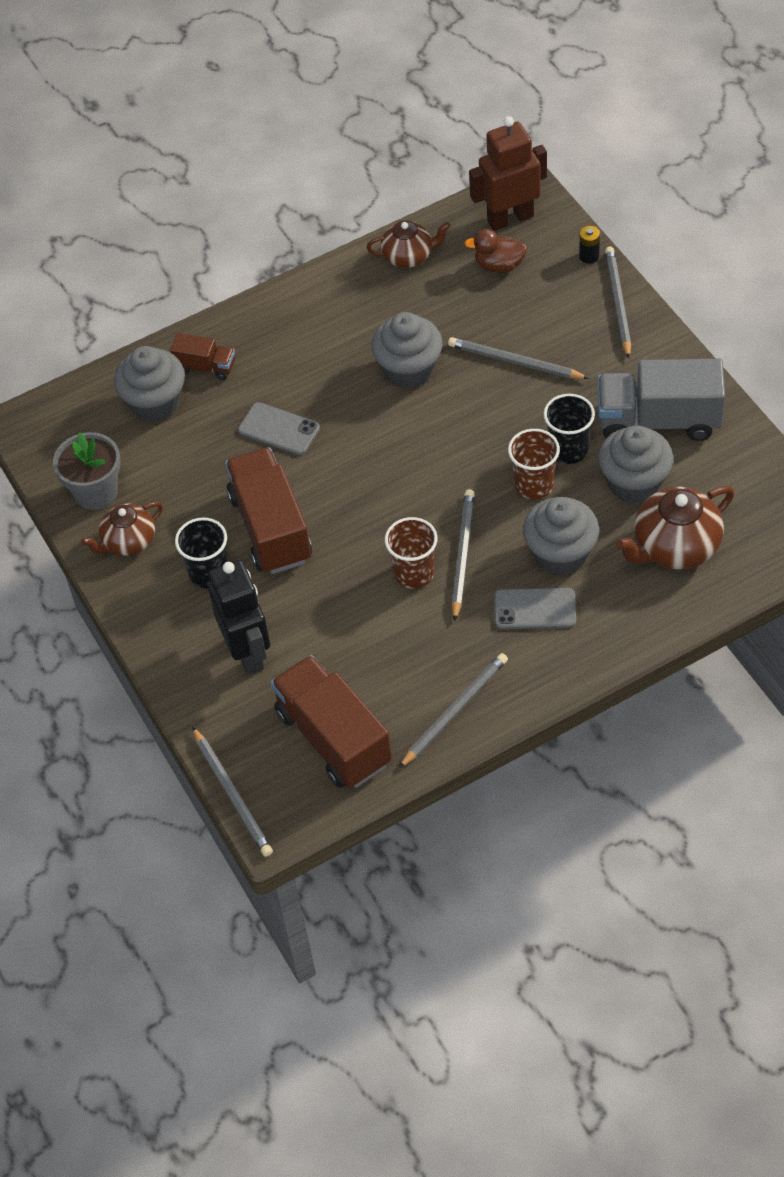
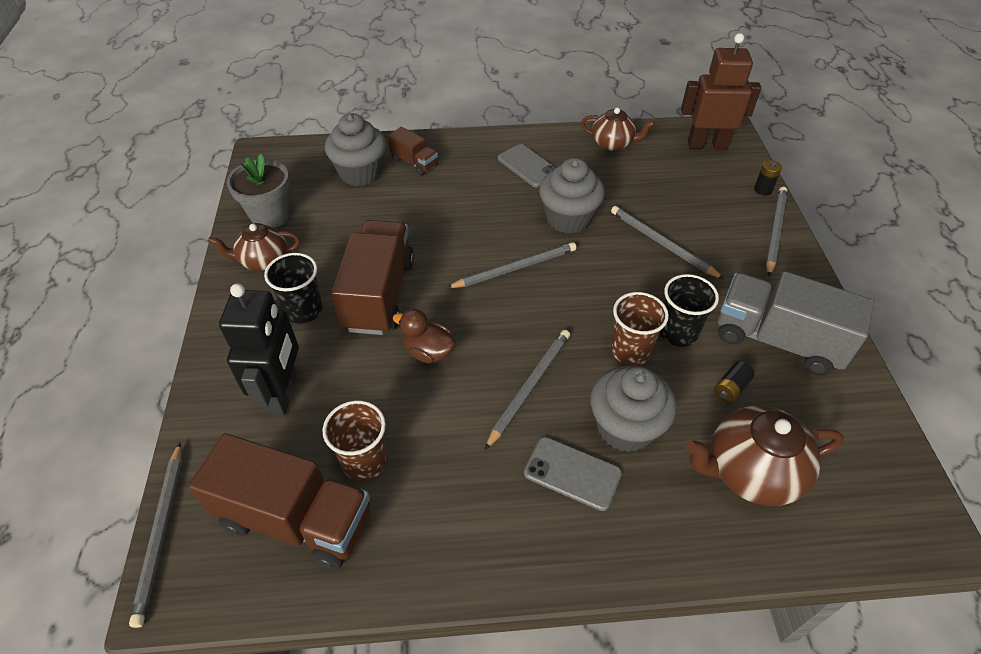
camera: 20 degrees right, 5 degrees down
(279, 429) = (438, 223): grey phone -> grey phone (528, 166)
(333, 738) = (296, 519): brown truck -> brown truck turned 120 degrees clockwise
(414, 573) = (475, 385): brown cup -> brown cup (364, 461)
(455, 711) = (431, 549): grey pencil -> grey pencil (515, 268)
(499, 265) = (682, 172): brown duck -> brown duck (428, 352)
(634, 483) = (730, 388): grey cupcake -> black battery

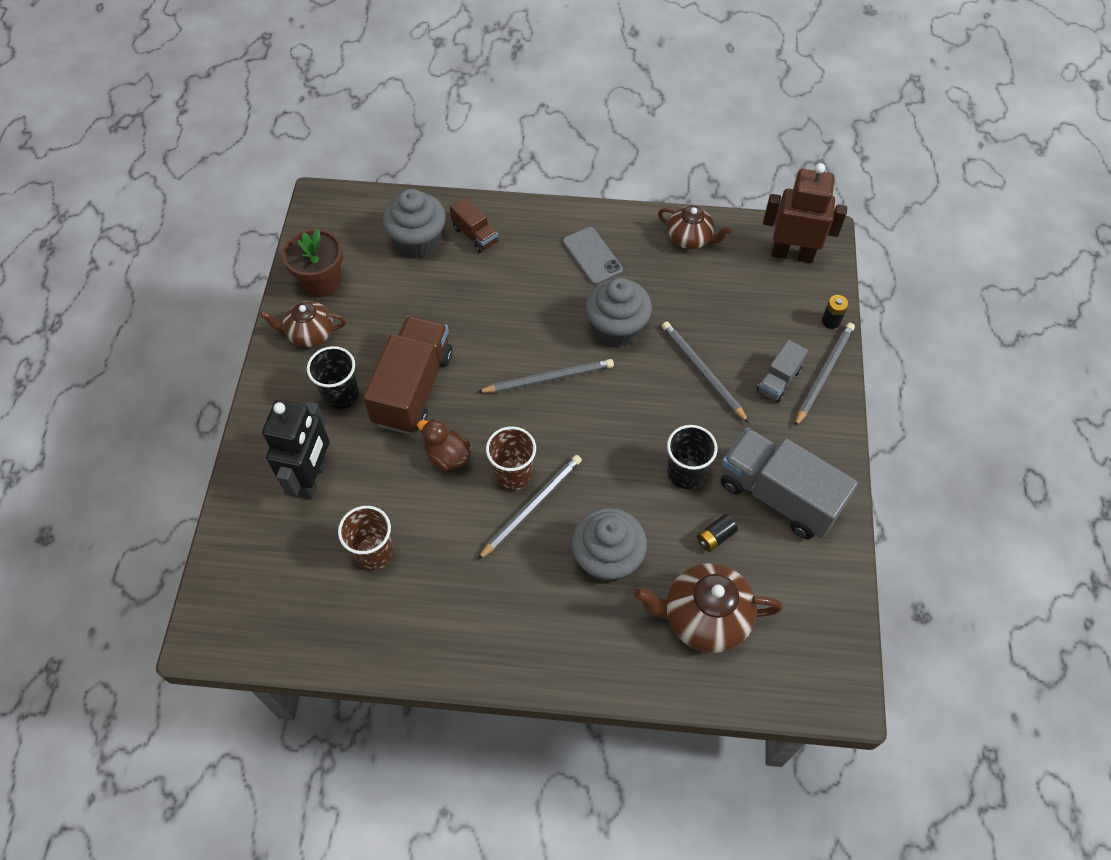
camera: 10 degrees right, 10 degrees up
(161, 533) = (202, 587): grey pencil -> none
(270, 216) = (322, 282): grey flower pot -> brown flower pot
(296, 519) = (310, 593): brown truck -> none
(572, 473) = (548, 593): grey phone -> none
(630, 350) = (634, 484): brown cup -> brown cup (513, 474)
(736, 241) = (778, 380): none -> grey truck

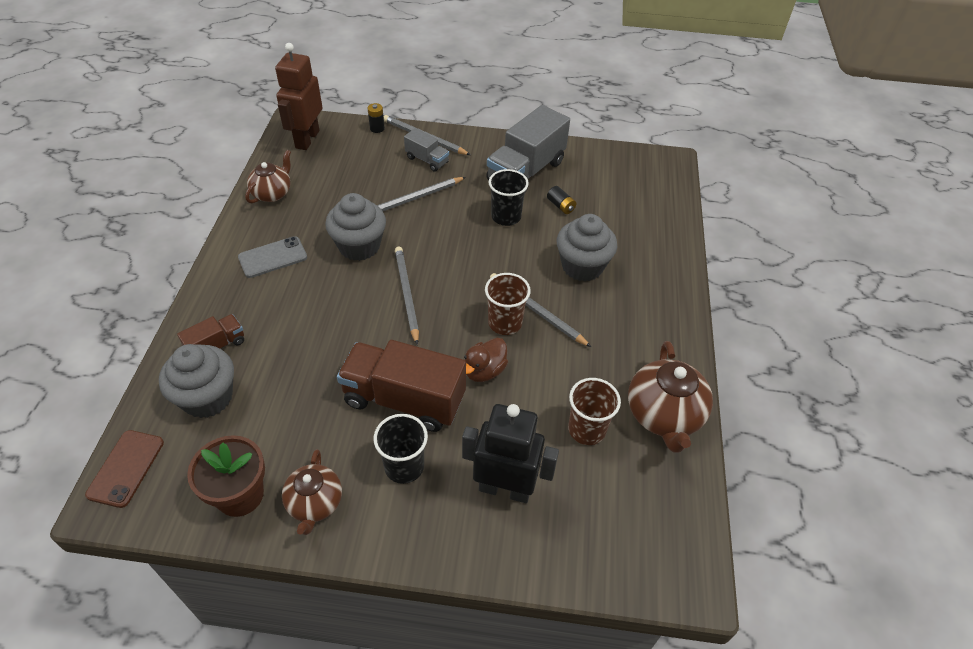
camera: 90 degrees left, 10 degrees down
(351, 205) = (126, 468): none -> brown phone
(704, 618) = (625, 217): brown teapot -> brown teapot (663, 415)

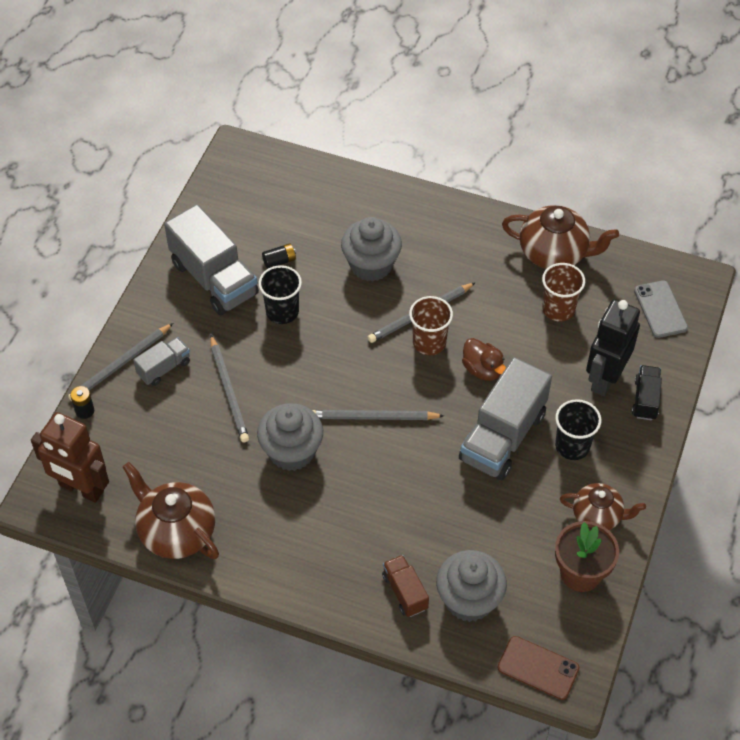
camera: 75 degrees left, 5 degrees up
(272, 193) = (176, 532): brown teapot -> brown teapot, size x1.54
(273, 257) = (287, 536): grey phone -> grey phone (660, 309)
(404, 399) = (502, 437): brown truck -> grey truck
(485, 537) = (645, 399): none -> black truck

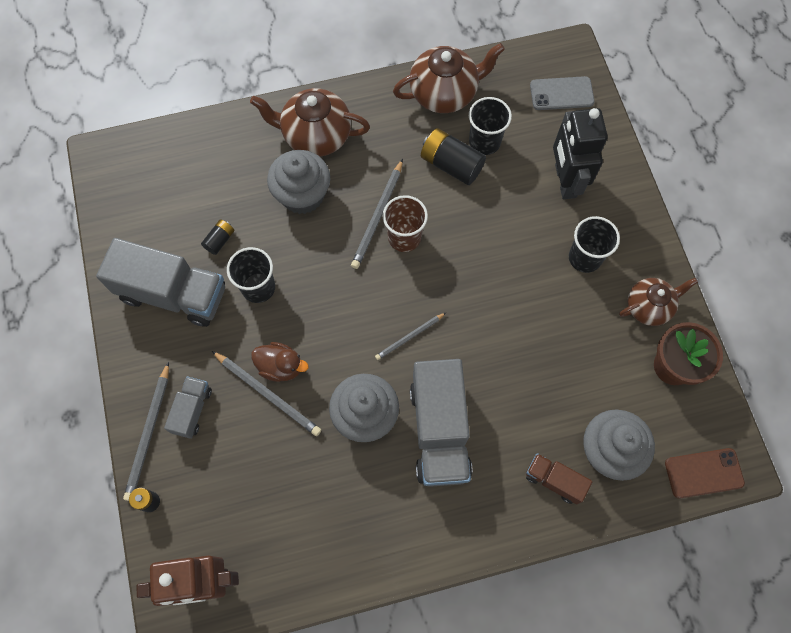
camera: 35 degrees left, 15 degrees up
(176, 532) = (322, 562): brown teapot -> brown teapot (315, 136)
(373, 417) = (409, 337): grey pencil -> grey pencil, size x0.63
(482, 369) = (465, 234): brown duck -> brown duck (281, 366)
(502, 437) = (526, 285): grey truck -> grey truck (439, 430)
(514, 310) = (451, 164): none -> black battery
(558, 309) = (484, 142): brown cup -> black cup
(645, 399) = (608, 180): black truck -> none
(660, 309) = (561, 94): grey phone -> grey phone turned 45 degrees counterclockwise

